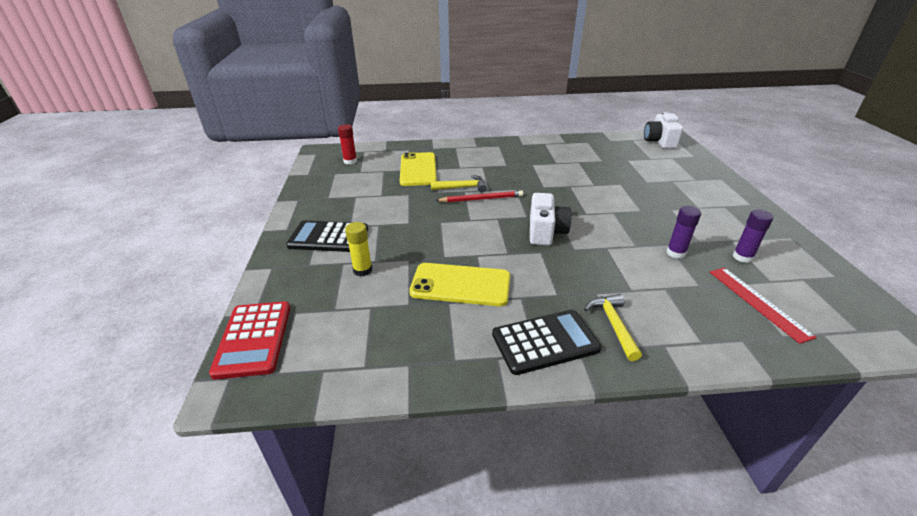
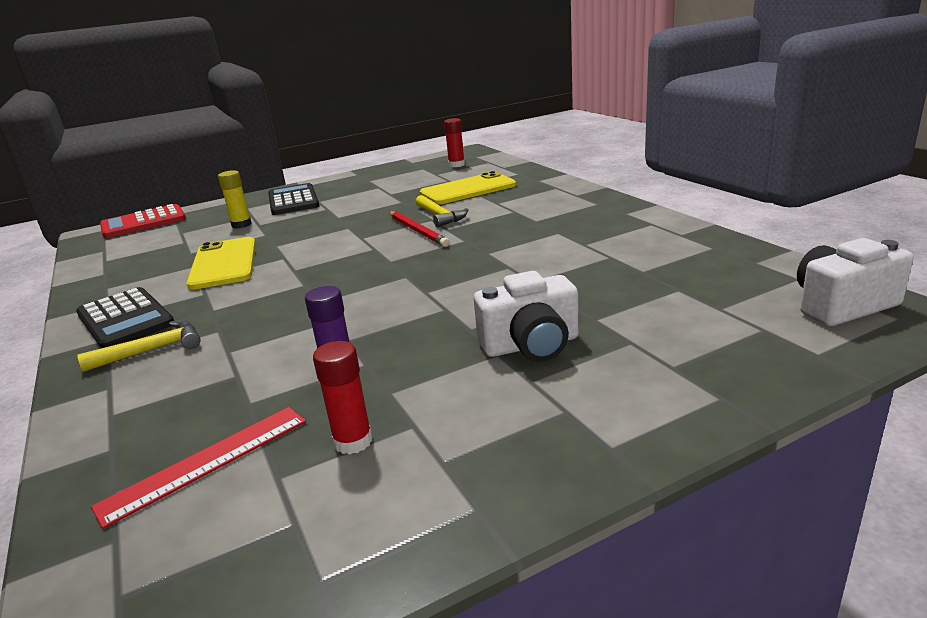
camera: 70 degrees right, 10 degrees down
(545, 232) = (355, 278): white camera -> white camera (531, 345)
(742, 257) = (353, 441): purple glue stick -> red glue stick

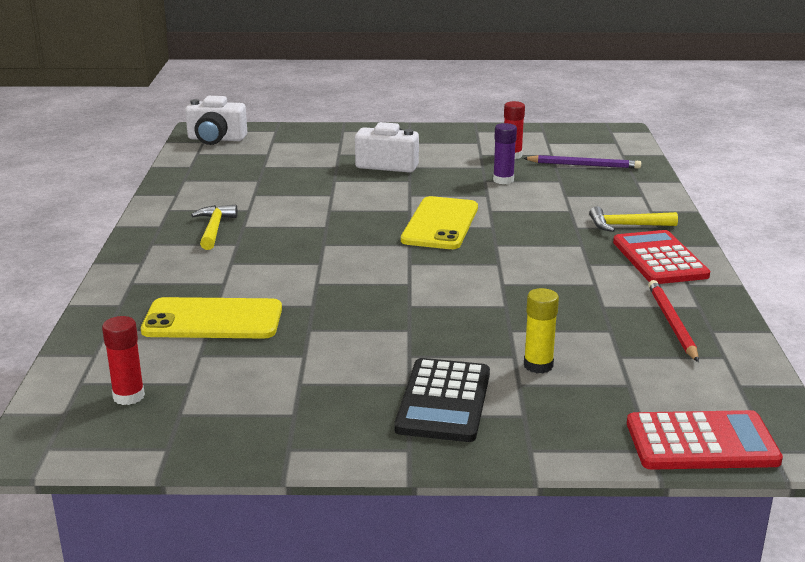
camera: 155 degrees left, 0 degrees up
(125, 319) = (659, 259): black calculator -> red calculator
(206, 462) = (584, 165): red ruler -> purple pencil
(223, 263) = (568, 296): yellow phone -> yellow phone (440, 224)
(418, 231) = (348, 271): red pencil -> red pencil (671, 323)
(440, 216) = (304, 283): yellow hammer -> yellow hammer (214, 229)

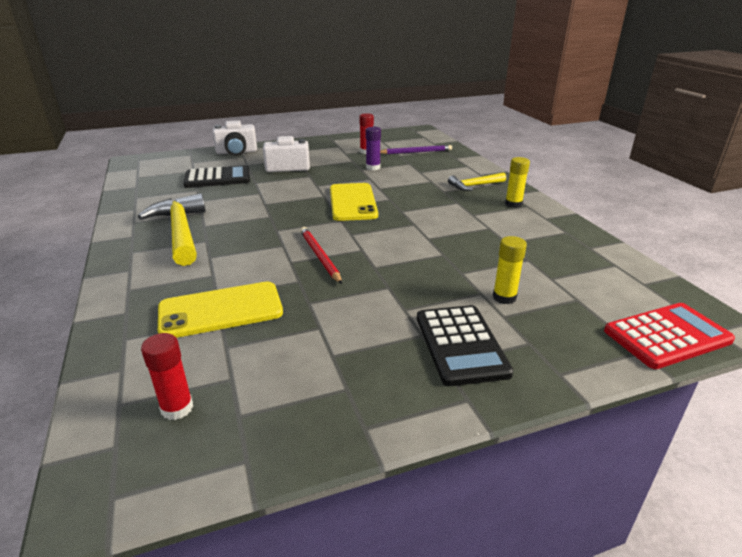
camera: 20 degrees left, 5 degrees up
(214, 229) = (181, 231): yellow hammer -> yellow hammer, size x1.80
(216, 139) = (147, 165): white camera -> white camera (236, 152)
(291, 168) = (217, 178): none -> black calculator
(659, 259) = (513, 204): red calculator -> yellow glue stick
(671, 323) = (561, 246): red pencil -> red pencil (319, 256)

